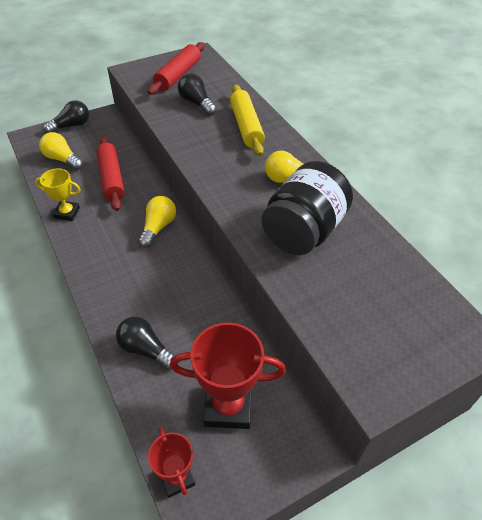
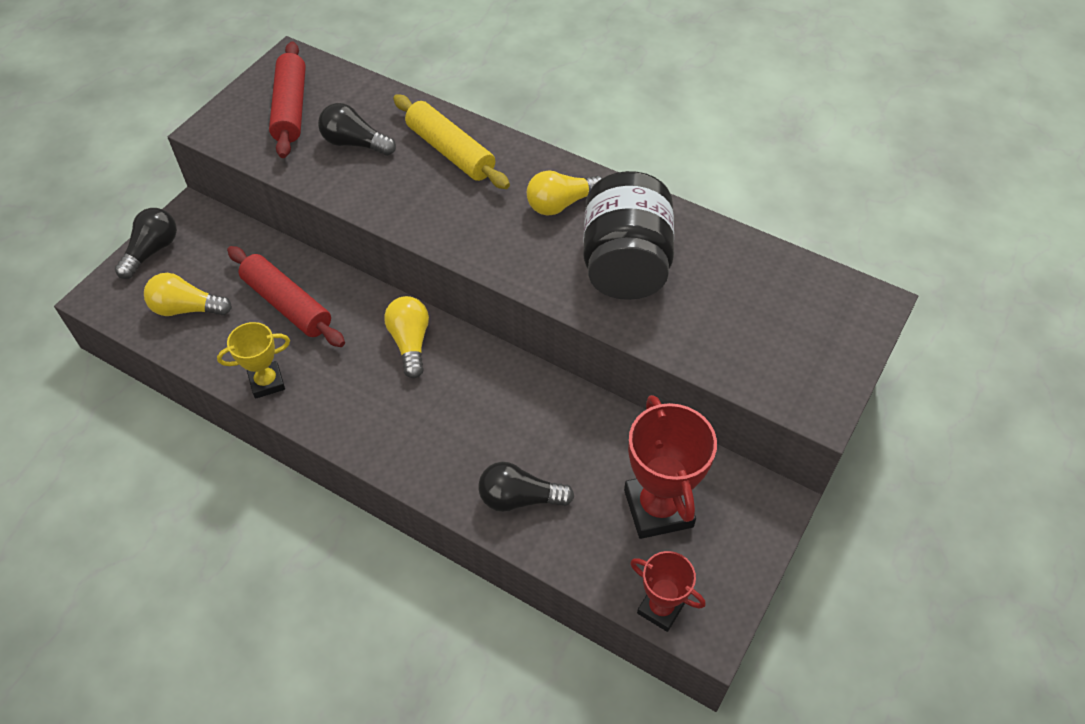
camera: 30 degrees left, 5 degrees up
(228, 406) = (658, 508): red trophy -> red trophy turned 75 degrees counterclockwise

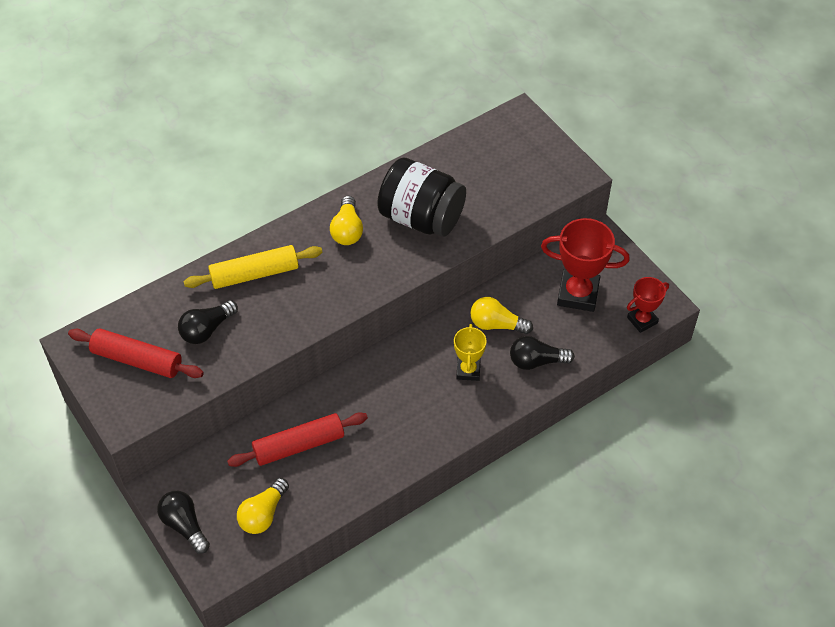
camera: 65 degrees left, 0 degrees up
(267, 382) = (366, 478): yellow trophy -> yellow trophy (468, 370)
(410, 342) = (379, 379): yellow light bulb -> yellow light bulb (496, 324)
(519, 498) = (536, 361): black light bulb -> black light bulb turned 60 degrees clockwise

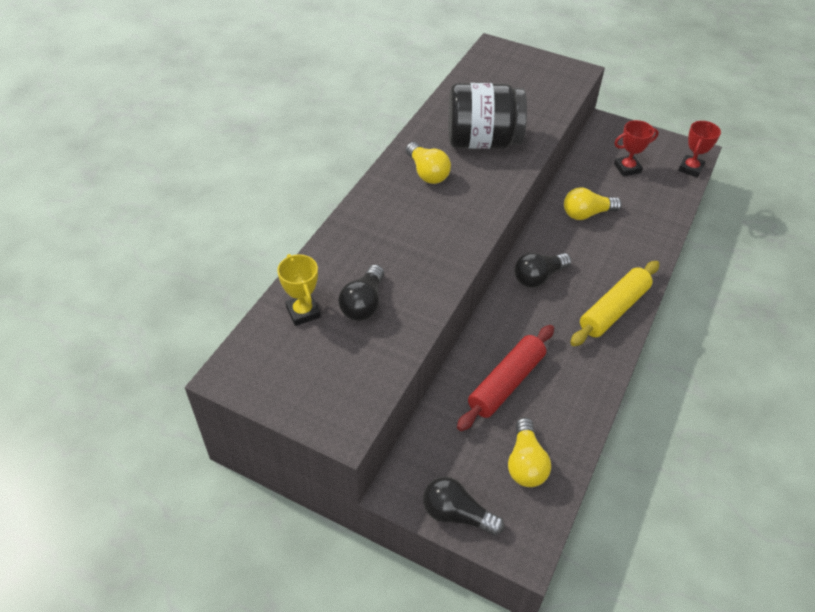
camera: 30 degrees left, 5 degrees down
(137, 360) = (312, 361): red rolling pin -> none
(254, 274) = (371, 238): yellow rolling pin -> yellow rolling pin (613, 310)
(468, 370) = (596, 257): yellow trophy -> yellow trophy (303, 312)
(536, 361) = (642, 228): black light bulb -> black light bulb (538, 277)
(578, 294) = (627, 168): red trophy -> red trophy, size x0.59

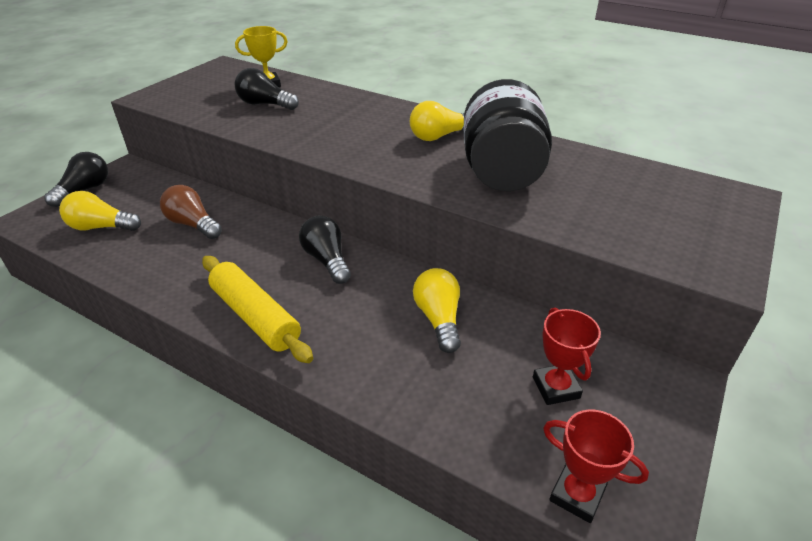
camera: 95 degrees right, 10 degrees down
(506, 383) = (193, 224): red rolling pin -> brown light bulb

